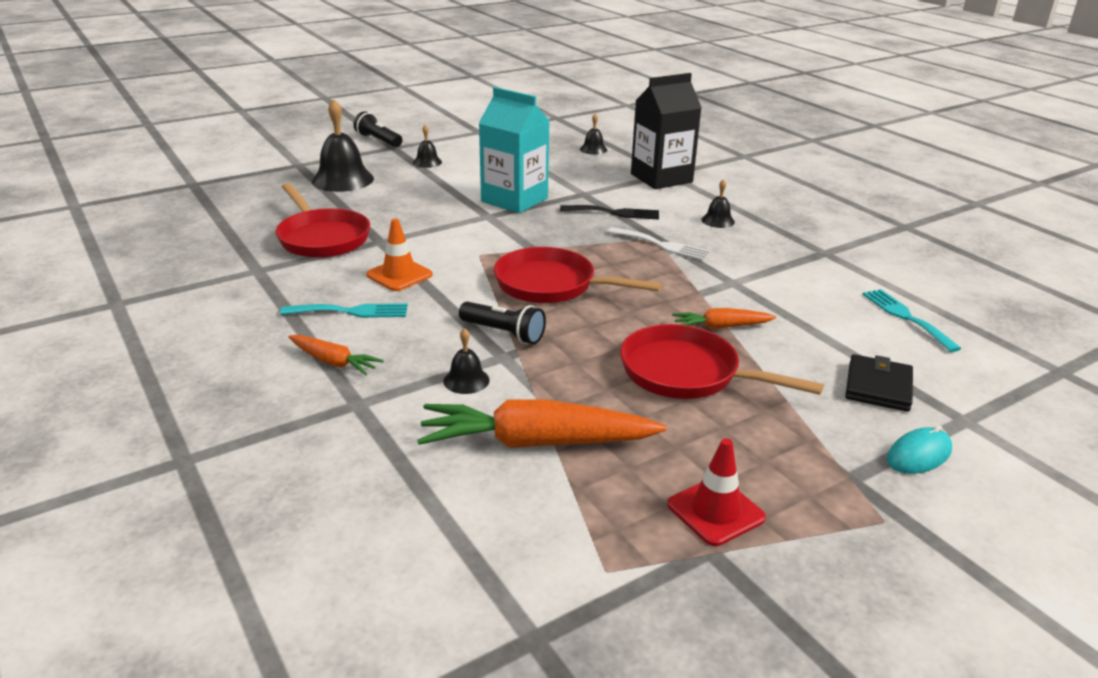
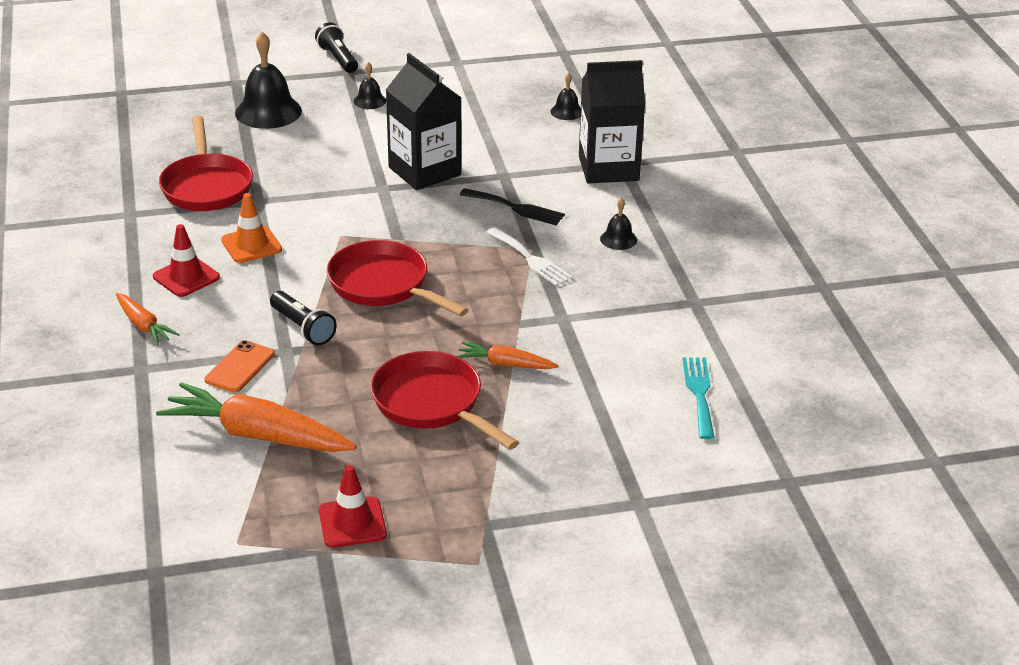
camera: 20 degrees right, 5 degrees up
(351, 311) = (186, 277): turquoise fork -> red traffic cone
(466, 380) = (240, 367): black bell -> orange phone
(514, 200) = (424, 171): turquoise carton -> black carton
(878, 387) = (593, 455): black wallet -> none
(919, 455) = (563, 521): turquoise mouse -> none

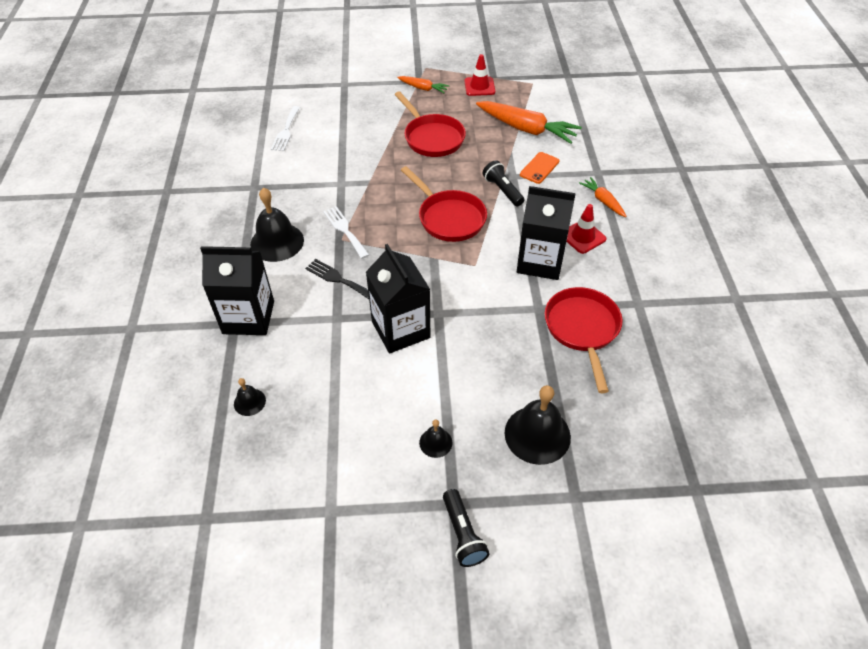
camera: 170 degrees left, 15 degrees up
(251, 245) = (540, 261): orange traffic cone -> black carton
(505, 364) = (385, 156): orange carrot -> orange carrot (423, 88)
(618, 239) = (277, 242): black bell -> black bell, size x2.00
(699, 393) = (286, 131): turquoise fork -> white fork

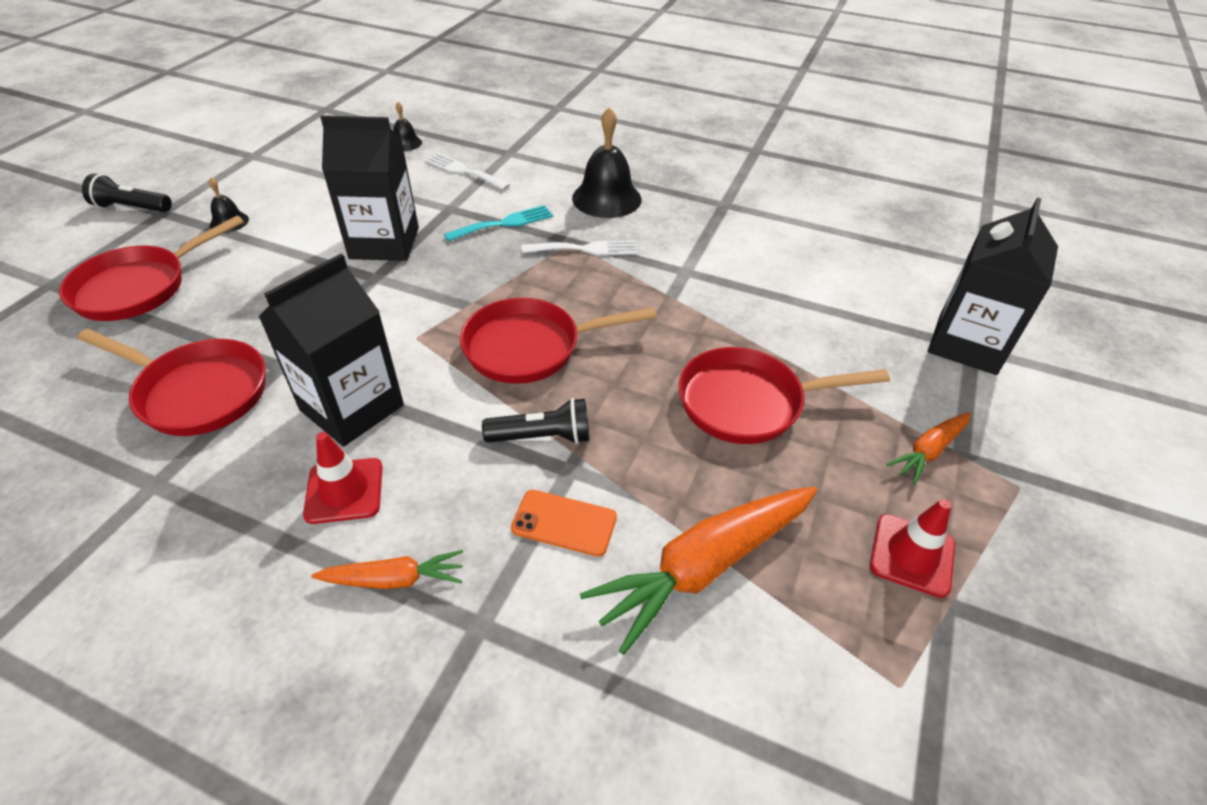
camera: 115 degrees right, 5 degrees down
(248, 317) = (508, 161): black carton -> black carton (967, 344)
(286, 131) = (843, 254): white fork -> white fork (463, 171)
(339, 279) = (504, 223): black fork -> turquoise fork
(537, 434) = (139, 287): black bell -> red pan
(539, 168) = (564, 523): orange phone -> orange phone turned 45 degrees counterclockwise

